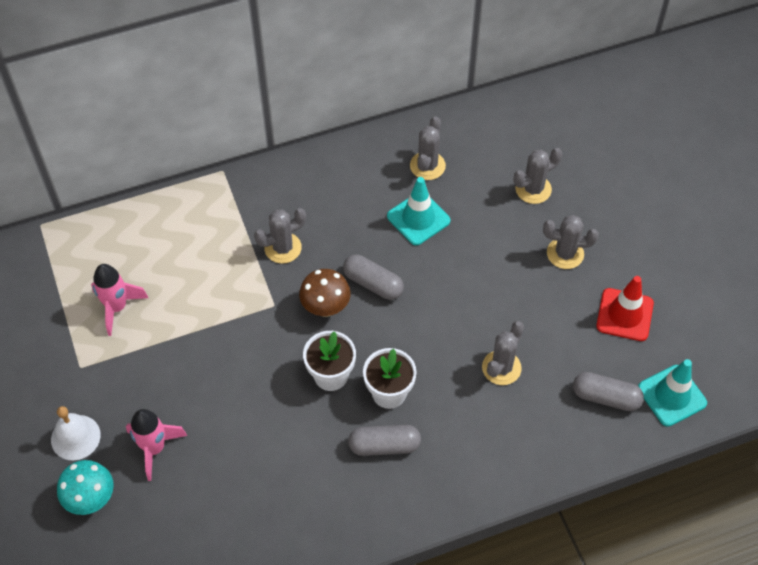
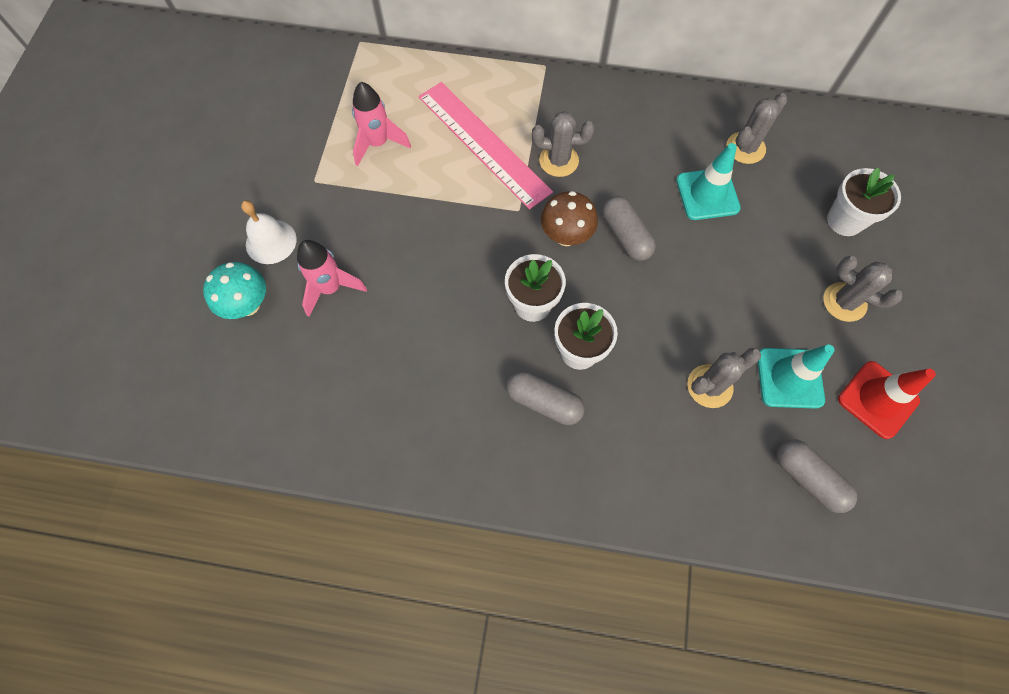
camera: 30 degrees right, 10 degrees up
(210, 263) = (483, 143): none -> pink ruler
(533, 189) = (845, 220): grey cactus -> white flower pot
(672, 395) = (886, 517): turquoise traffic cone -> turquoise traffic cone (789, 378)

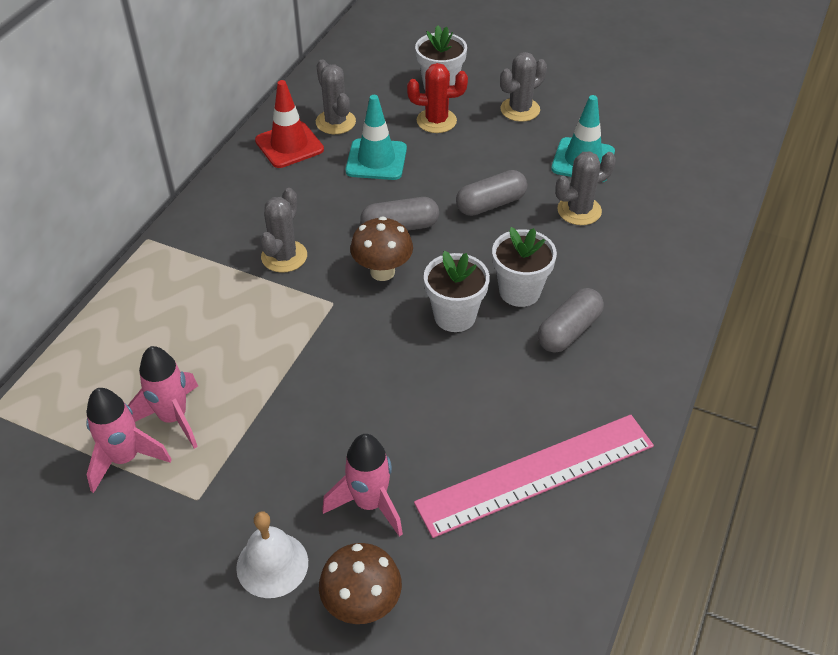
camera: 75 degrees left, 20 degrees down
(248, 305) = (362, 605): turquoise mushroom -> brown mushroom
(338, 129) = (125, 458): none -> pink rocket
(483, 143) = (227, 315): pink ruler -> pink ruler (535, 473)
(709, 386) = (579, 210): grey cactus -> grey cactus turned 75 degrees clockwise
(788, 230) = (436, 121): none -> red cactus
(808, 478) = (675, 175): grey capsule -> grey capsule (490, 204)
(877, 399) = (614, 118): red traffic cone -> red traffic cone (289, 145)

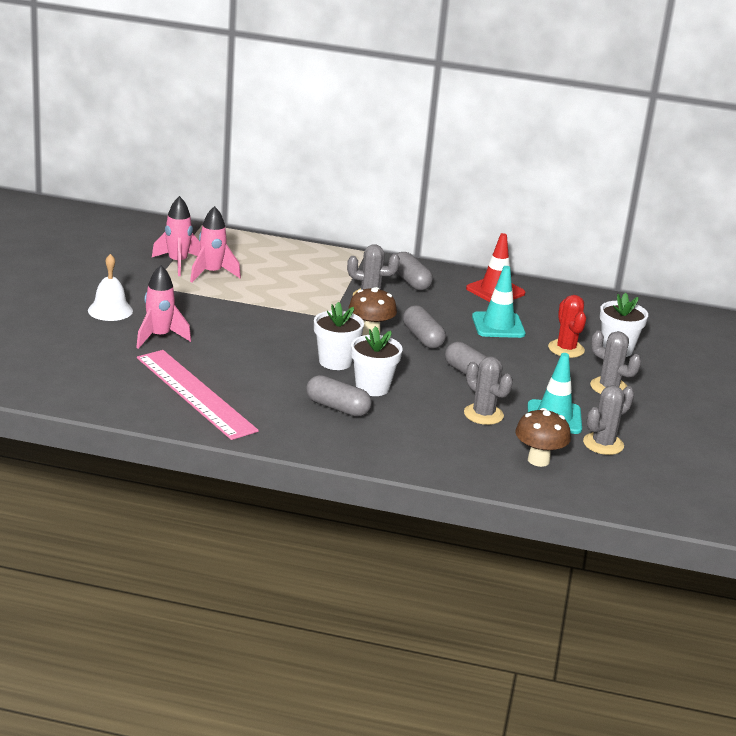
camera: 75 degrees right, 20 degrees down
(248, 212) = (410, 281): none -> grey capsule
(335, 122) = (536, 307): grey cactus -> grey cactus (603, 444)
(362, 605) = (86, 338): brown mushroom -> brown mushroom (538, 460)

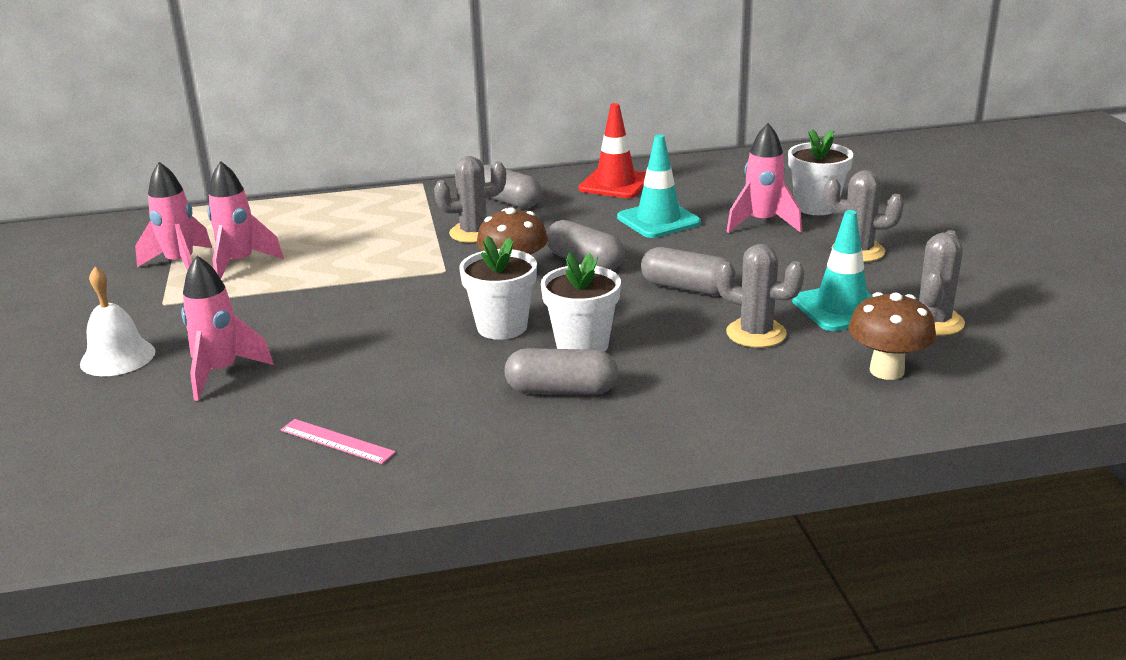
camera: 20 degrees left, 0 degrees up
(195, 393) = (337, 441): pink ruler -> pink ruler, size x0.42
(566, 349) = (762, 223): red cactus -> pink rocket

